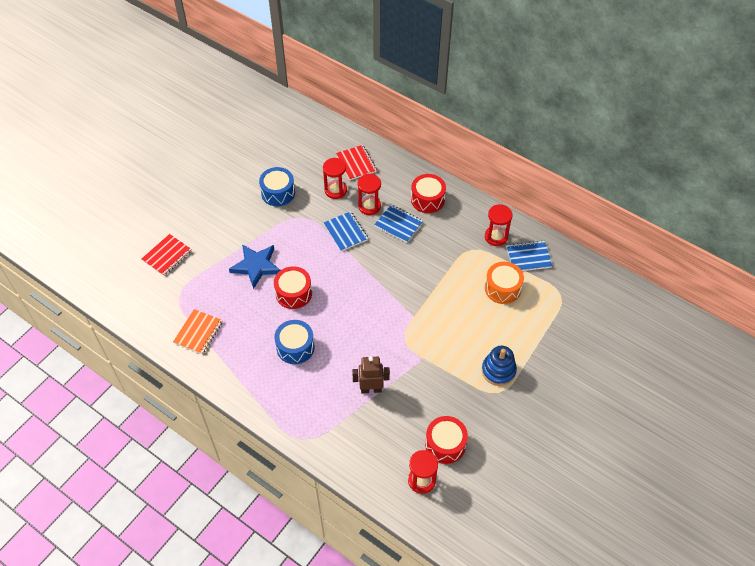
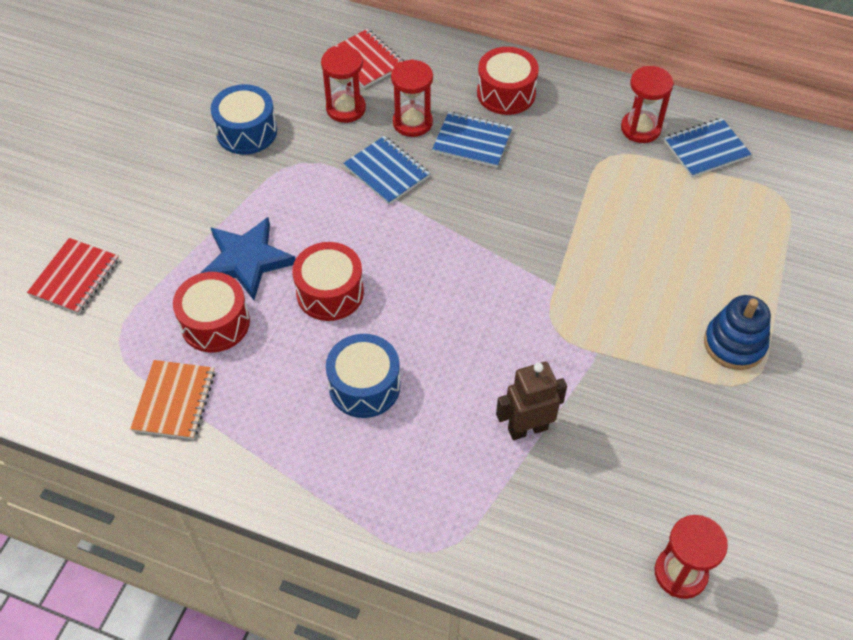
camera: 15 degrees left, 0 degrees up
(445, 444) = (696, 496): red drum -> red drum (215, 323)
(502, 288) = (685, 207): orange drum -> none

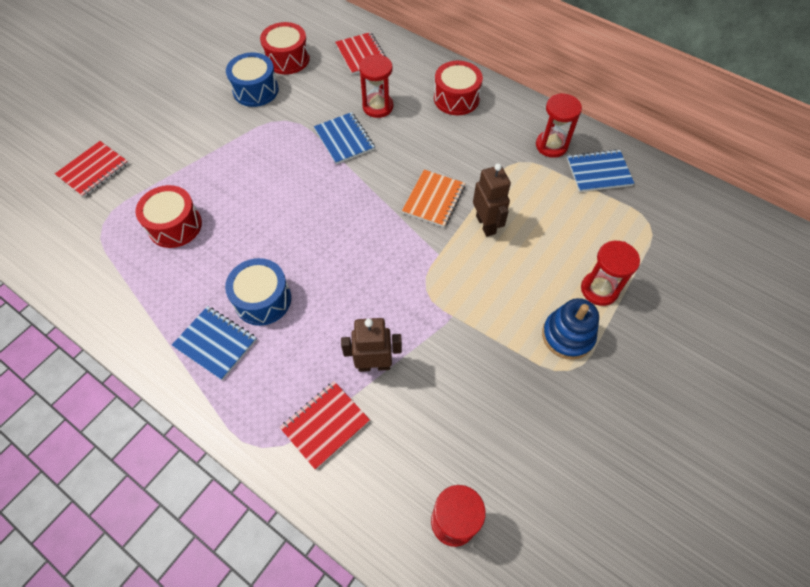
camera: 15 degrees right, 5 degrees up
(174, 401) = (122, 277): orange notebook -> orange notebook (434, 199)
(246, 261) = (216, 184): blue star -> none
(330, 292) = (266, 221): red drum -> red drum (287, 59)
(346, 108) = (333, 87): red hourglass -> red hourglass (599, 289)
(472, 141) = (417, 129): blue notebook -> blue notebook (215, 343)
(497, 508) = (325, 425): none -> red notebook
(597, 238) = (486, 224): none -> brown robot

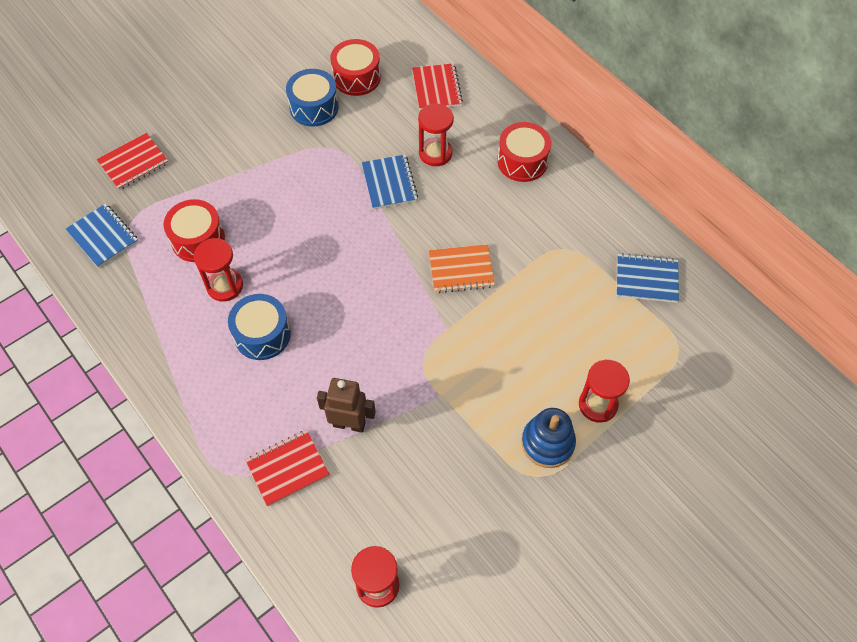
camera: 15 degrees right, 0 degrees up
(215, 343) = (208, 366): blue notebook -> blue notebook (103, 236)
(434, 199) = (461, 270): orange notebook -> orange notebook turned 45 degrees clockwise
(486, 224) = (506, 309): brown robot -> none
(551, 145) = (606, 238): red hourglass -> red hourglass (225, 286)

